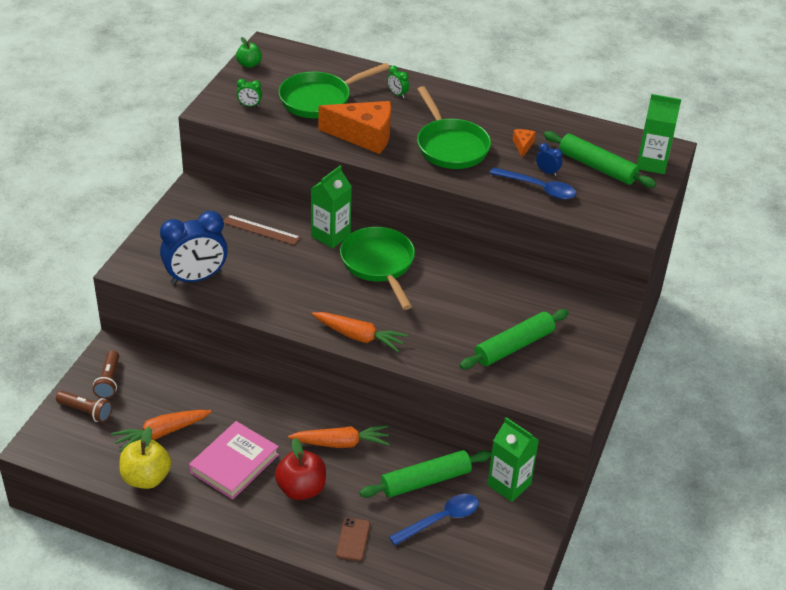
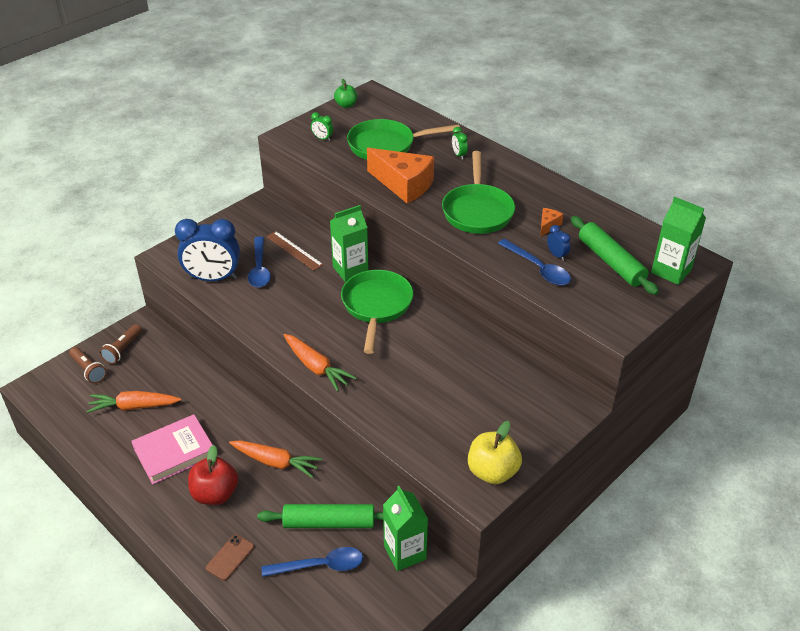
camera: 25 degrees right, 0 degrees up
(146, 478) = (97, 442): yellow apple -> yellow apple (492, 472)
(237, 256) = (259, 268): none -> blue spoon
(513, 346) = (454, 417): green rolling pin -> none

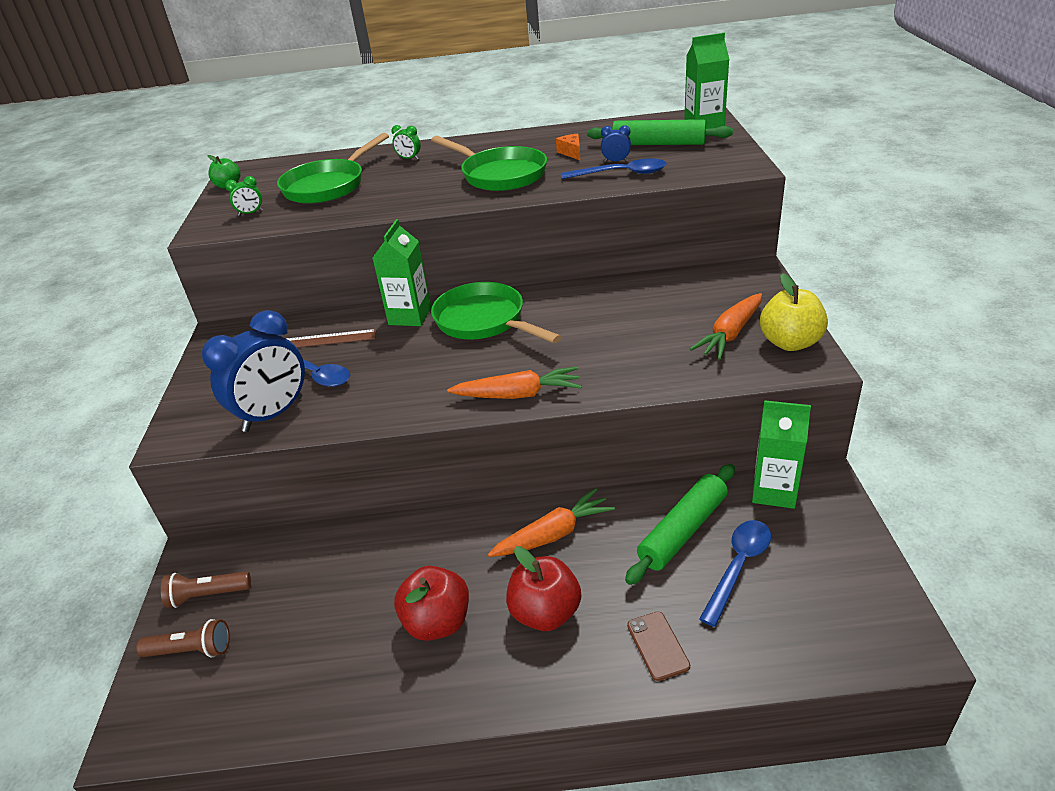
camera: 45 degrees left, 5 degrees down
(122, 350) = (207, 595): brown flashlight -> brown flashlight turned 105 degrees clockwise
(134, 406) = (315, 629): orange carrot -> orange carrot (730, 334)
(174, 452) = (437, 622): pink book -> red apple
(403, 185) = (400, 196): orange cheese -> none

